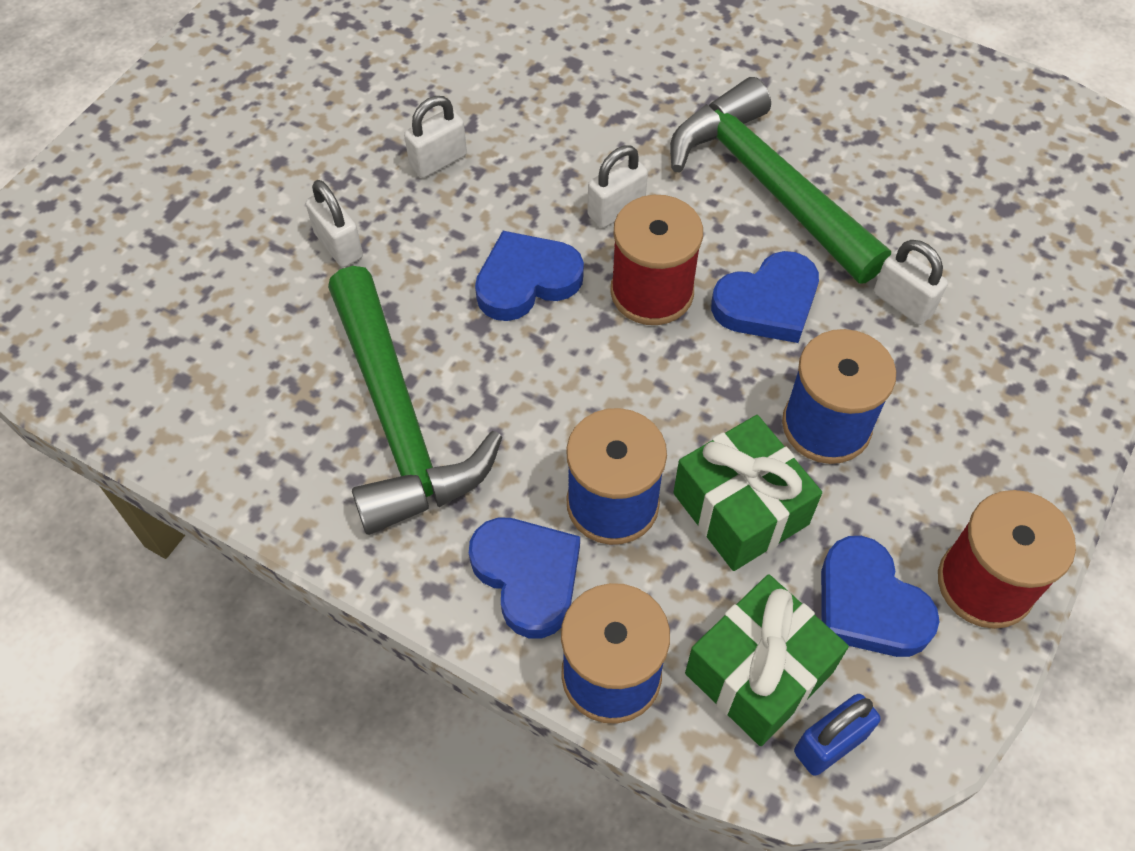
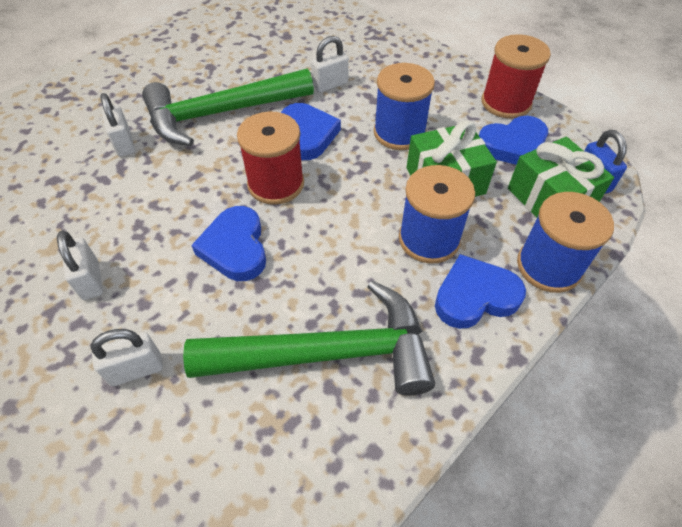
camera: 75 degrees left, 5 degrees down
(616, 209) = (200, 186): white padlock -> white padlock (124, 144)

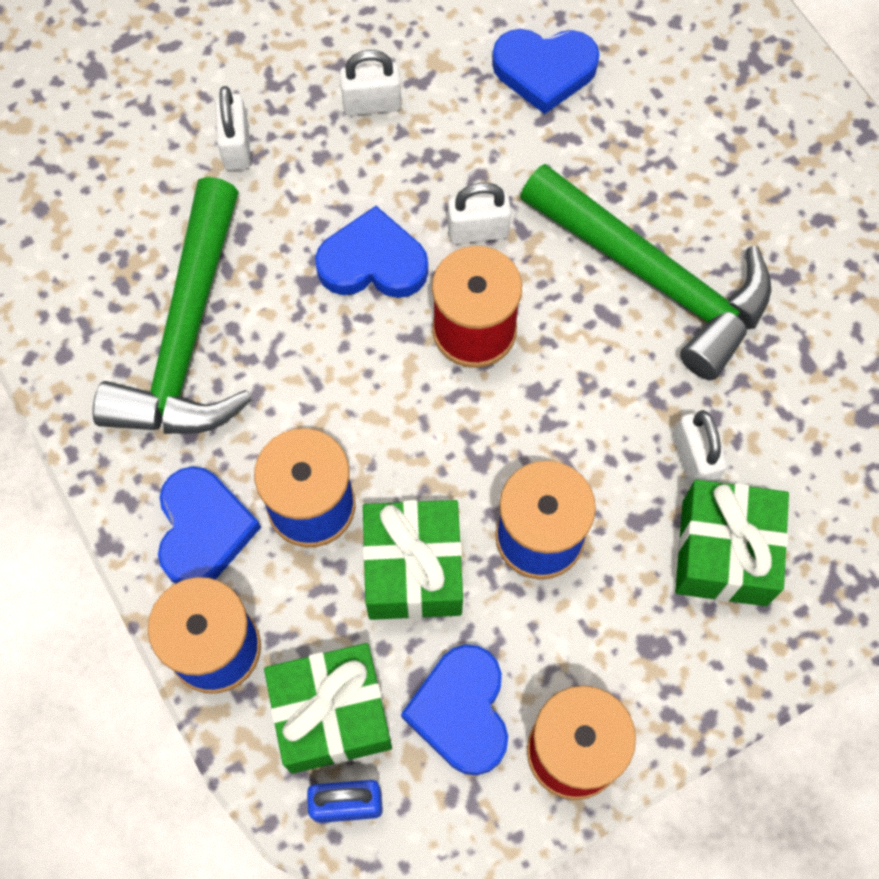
camera: 105 degrees right, 15 degrees up
(124, 144) = (613, 143): white padlock -> white padlock (478, 231)
(221, 113) = (654, 278): green hammer -> green hammer turned 135 degrees clockwise
(307, 135) = (570, 395): blue heart -> blue heart (544, 71)
(377, 69) = (724, 552): none -> green gift

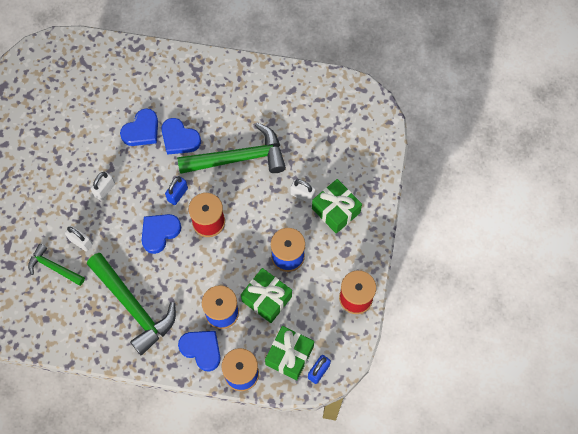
camera: 50 degrees left, 0 degrees up
(149, 143) = (54, 267): none -> green hammer
(461, 711) = (319, 319): blue heart -> blue heart (179, 139)
(478, 231) = (177, 194): white padlock -> blue padlock

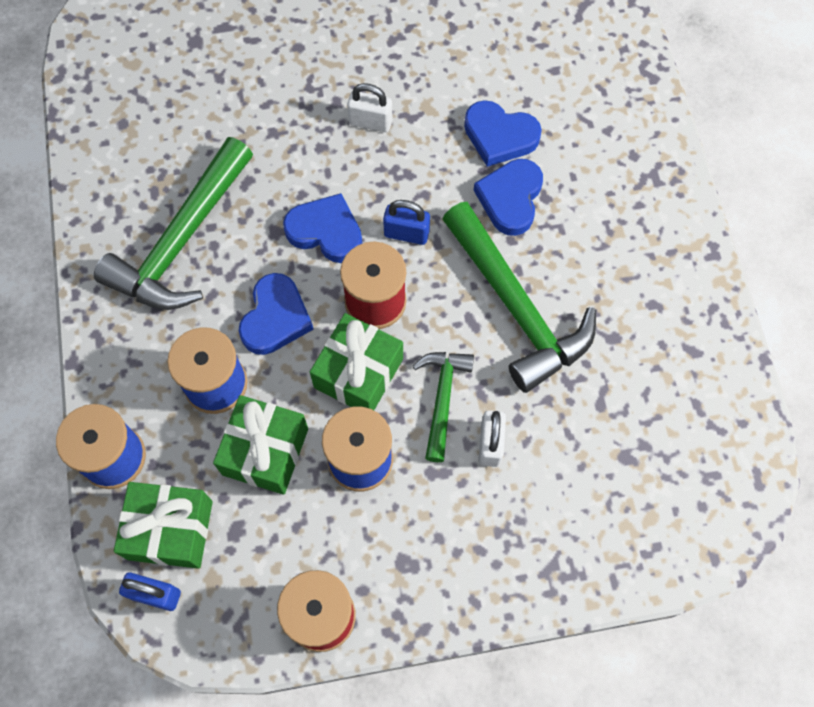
camera: 70 degrees right, 0 degrees up
(54, 267) = (211, 102): green hammer -> green hammer (442, 399)
(81, 242) = (267, 122): white padlock -> none
(201, 349) = (138, 375): blue heart -> blue heart (275, 318)
(336, 210) = (483, 517): green gift -> green gift (358, 373)

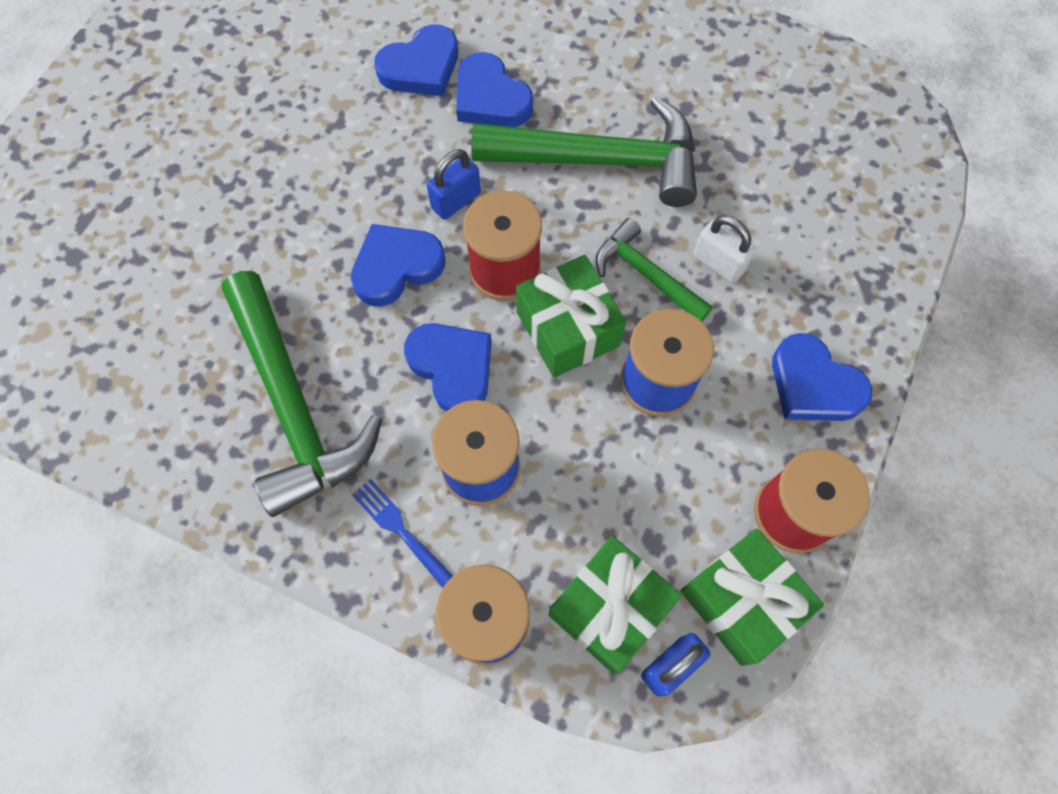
camera: 55 degrees left, 0 degrees up
(141, 361) = (399, 528): none -> blue fork
(265, 451) = (588, 463): green gift -> green gift (741, 601)
(370, 122) = (313, 158): white padlock -> none
(436, 573) = (813, 385): none -> blue heart

